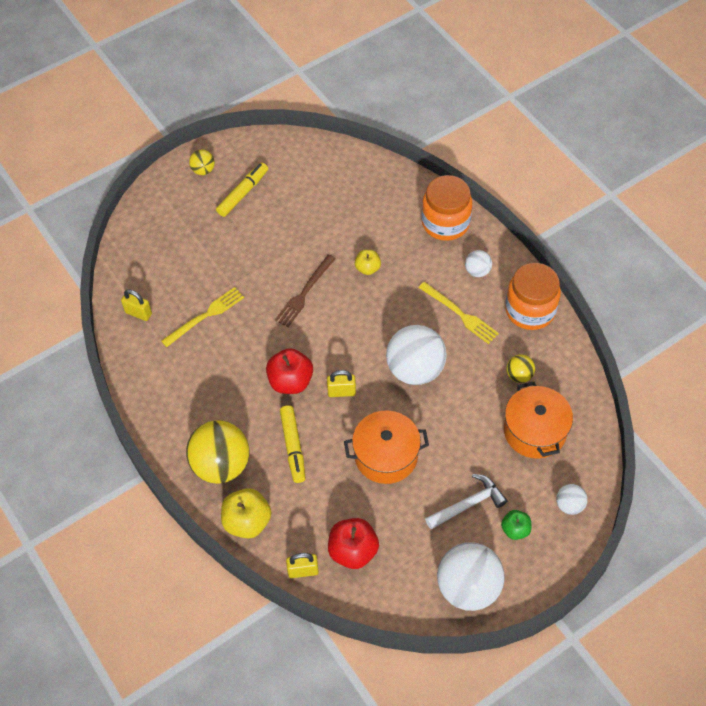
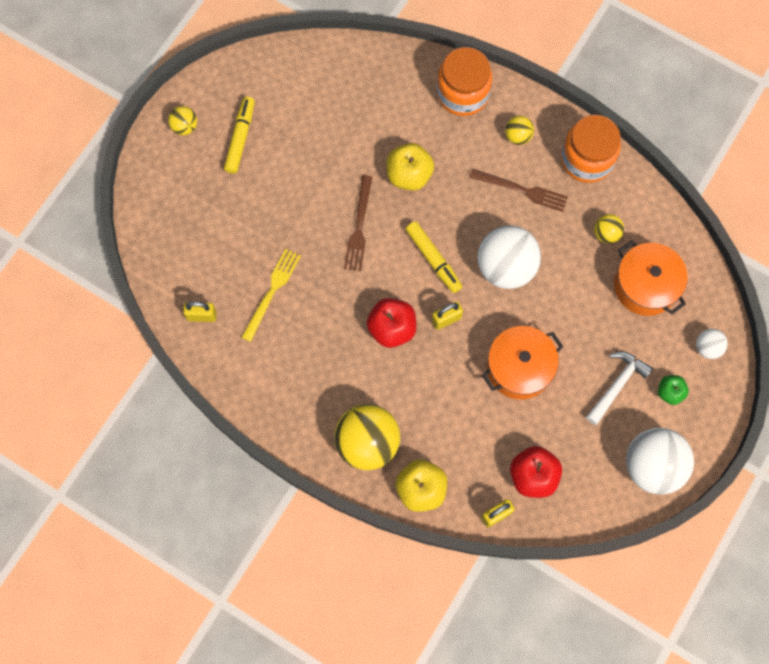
camera: 25 degrees left, 15 degrees up
(293, 446) = (427, 395): yellow marker -> yellow marker (433, 259)
(367, 268) = (409, 175): yellow apple -> yellow apple, size x1.68
(460, 314) = (522, 190): yellow fork -> brown fork
(477, 271) = (518, 136): white ball -> yellow ball

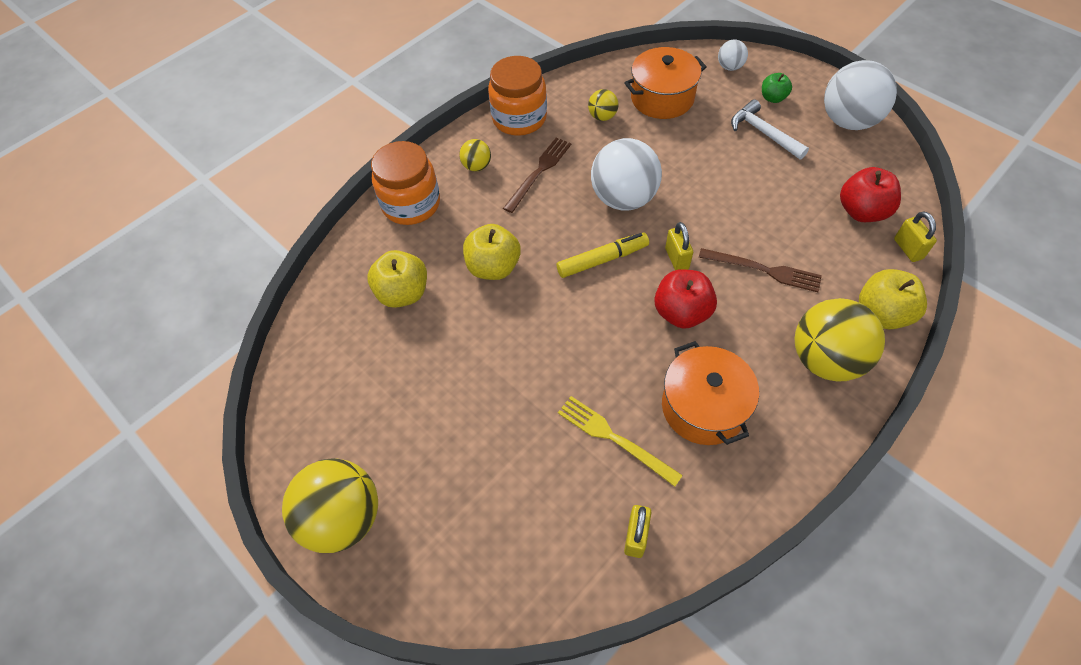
camera: 75 degrees left, 15 degrees down
(185, 127) = (343, 518): yellow ball -> yellow ball, size x2.09
(240, 138) = (386, 445): yellow marker -> none
(359, 227) = (546, 326): brown fork -> brown fork (763, 270)
(370, 113) = (403, 293): none -> yellow apple
(519, 368) = (740, 204): orange pot -> orange pot (703, 407)

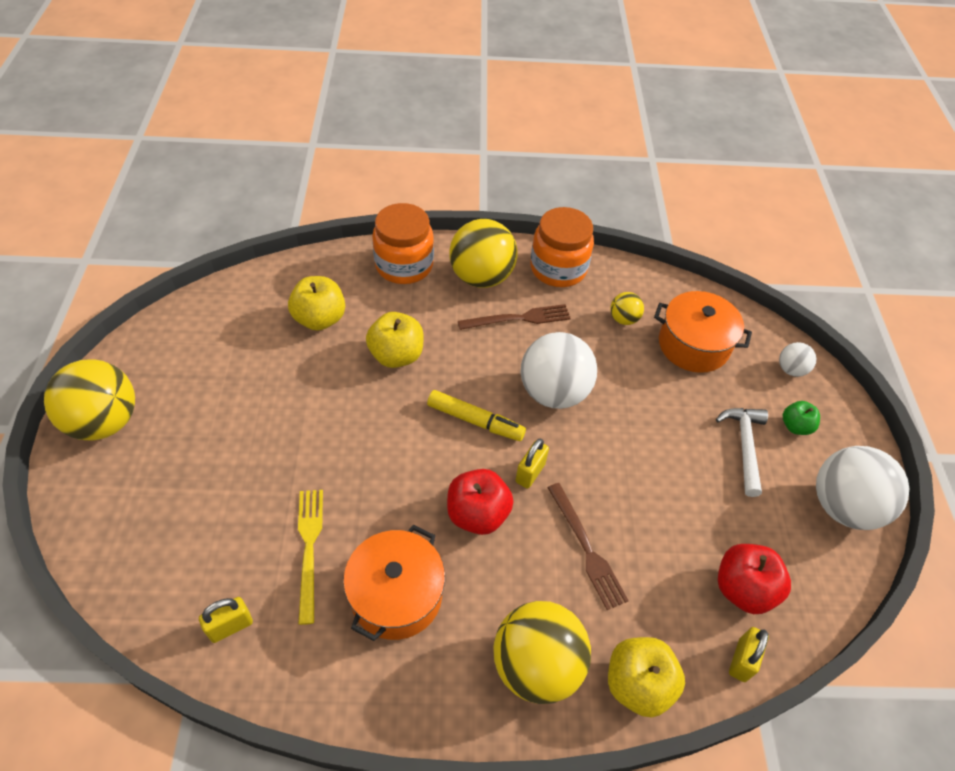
camera: 40 degrees right, 5 degrees down
(477, 166) = (481, 277): yellow ball -> yellow ball, size x2.09

